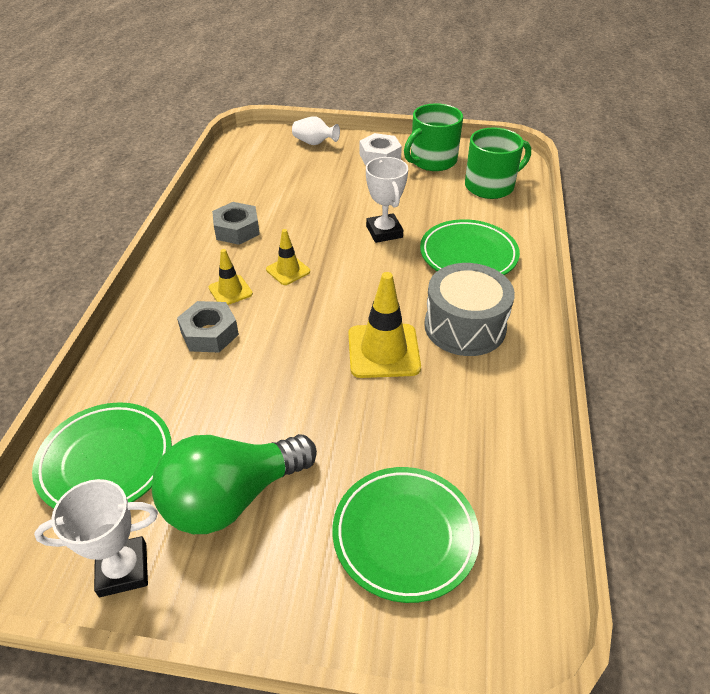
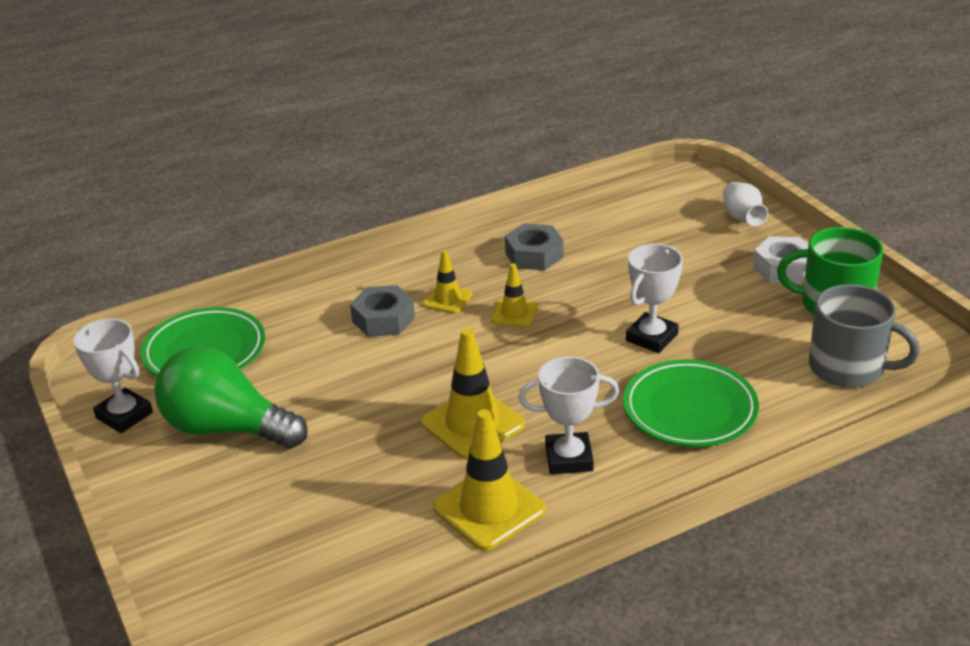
camera: 55 degrees right, 10 degrees down
(405, 535) = (272, 539): green plate -> none
(465, 326) = (569, 458): grey drum -> white trophy
(481, 389) = (489, 509): none -> yellow traffic cone
(490, 186) = (848, 368): green mug -> grey mug

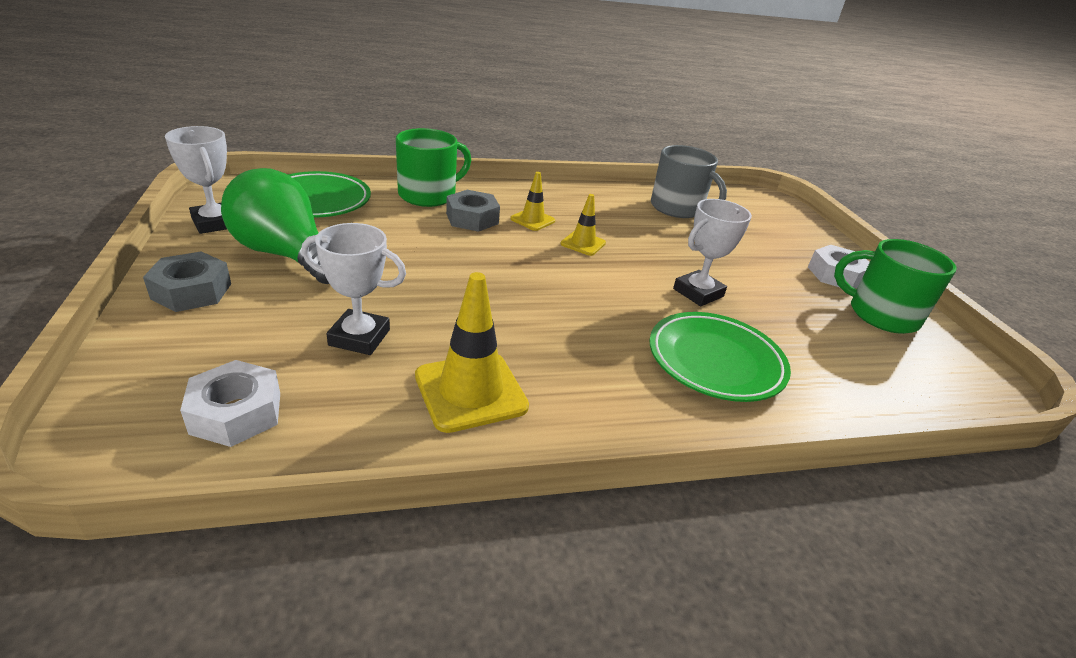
camera: 10 degrees right, 0 degrees up
(309, 590) = (236, 413): none -> white nut
(318, 302) = (428, 195): none -> green mug
(472, 424) = (499, 313): yellow traffic cone -> none
(534, 255) = (619, 211): grey nut -> grey nut (191, 291)
(569, 458) = (575, 369): white trophy -> white trophy (359, 337)
(742, 218) = (805, 232): white vase -> none
(848, 368) = (890, 371): grey mug -> grey mug (677, 208)

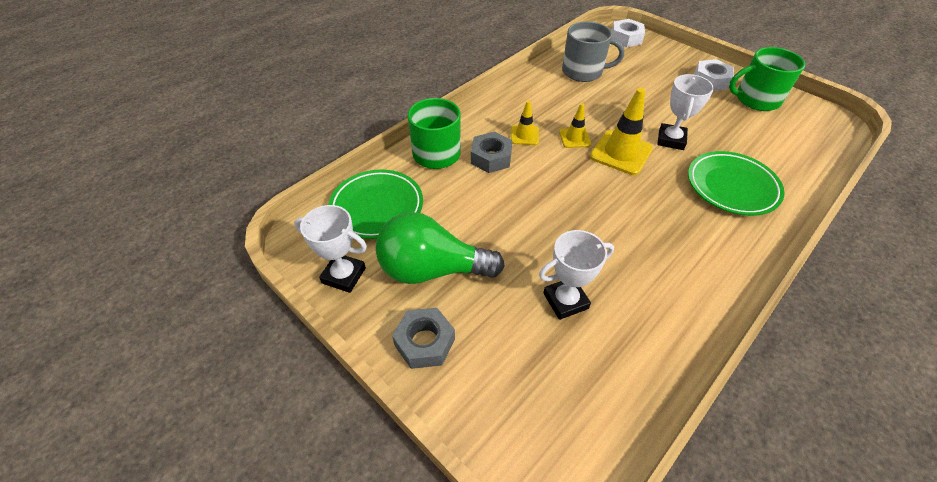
camera: 30 degrees left, 15 degrees up
(236, 413) = (584, 402): white nut -> white nut (626, 38)
(470, 391) = (663, 293): yellow traffic cone -> yellow traffic cone (621, 153)

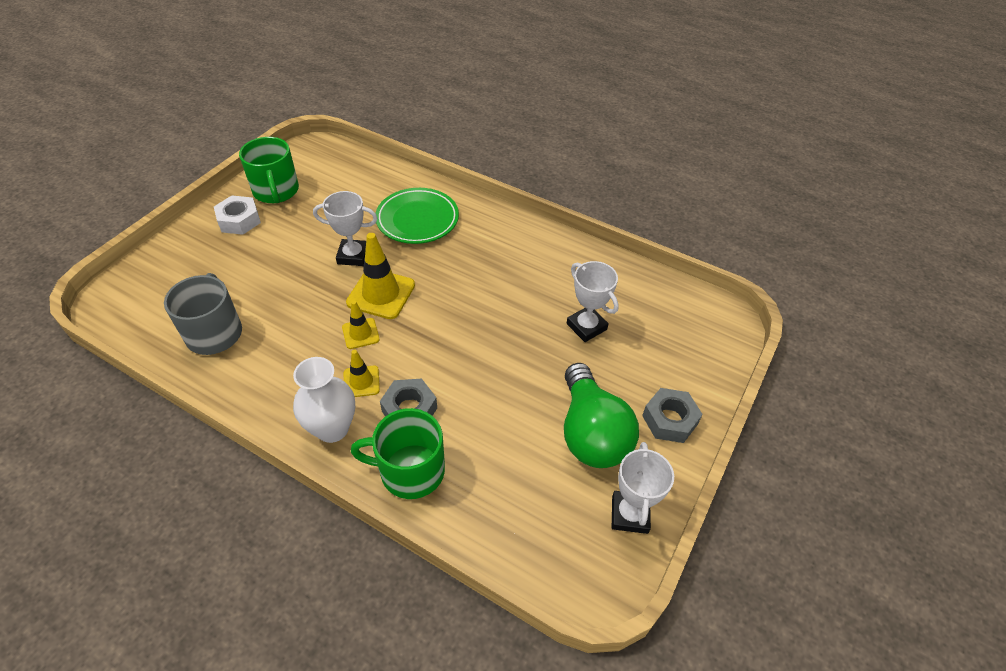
camera: 105 degrees left, 0 degrees up
(377, 207) = (523, 513): green plate -> none
(485, 119) = (332, 428): none -> white vase
(626, 38) = (128, 291): white nut -> none

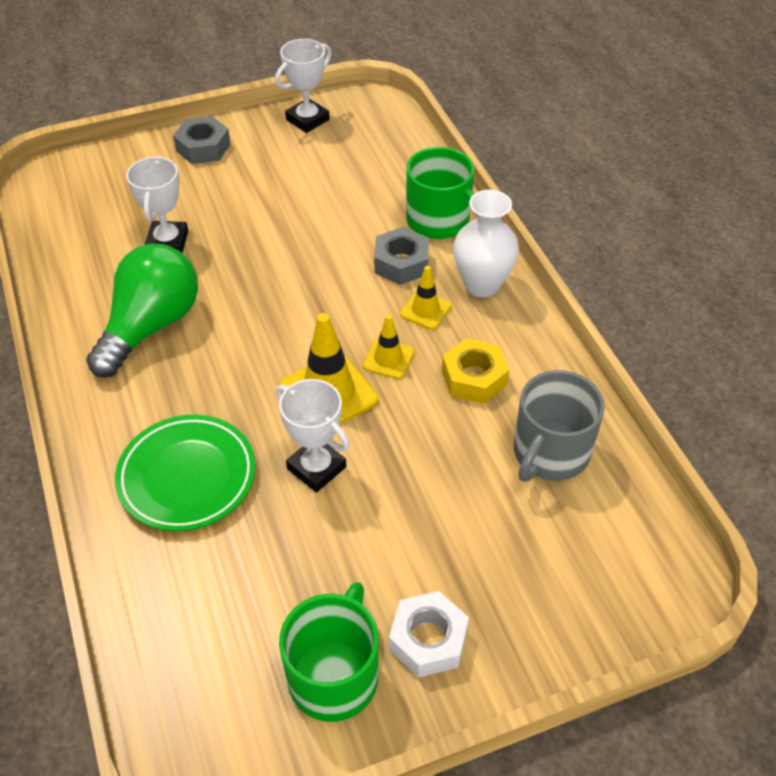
camera: 140 degrees left, 0 degrees up
(293, 352) = (474, 377): none -> yellow nut
(591, 433) = (272, 171): green light bulb -> green light bulb (151, 326)

